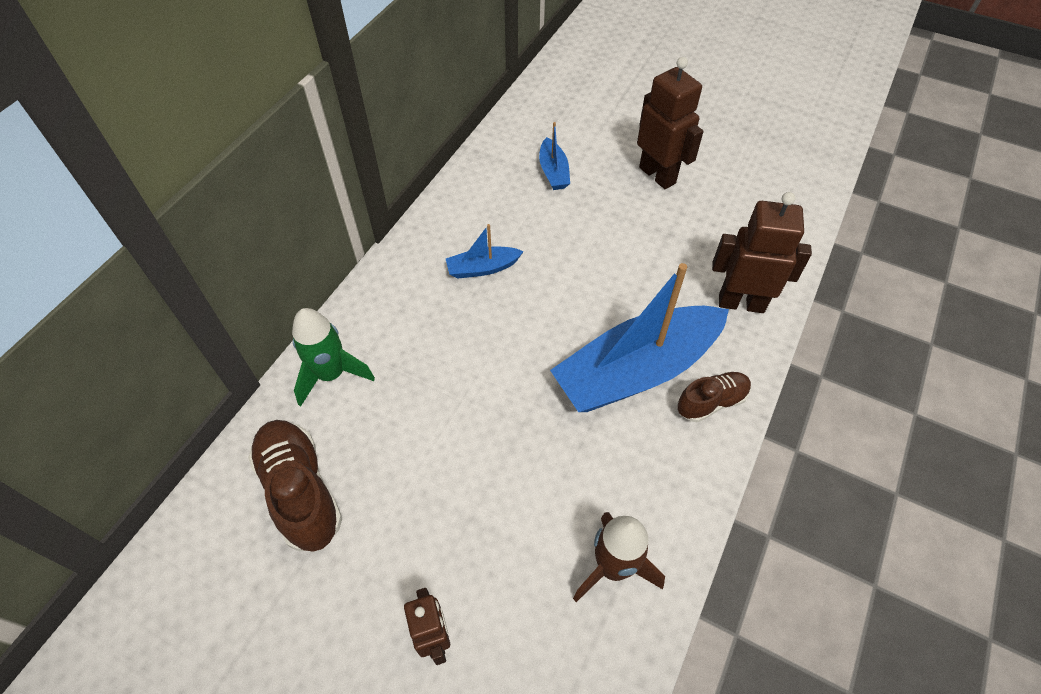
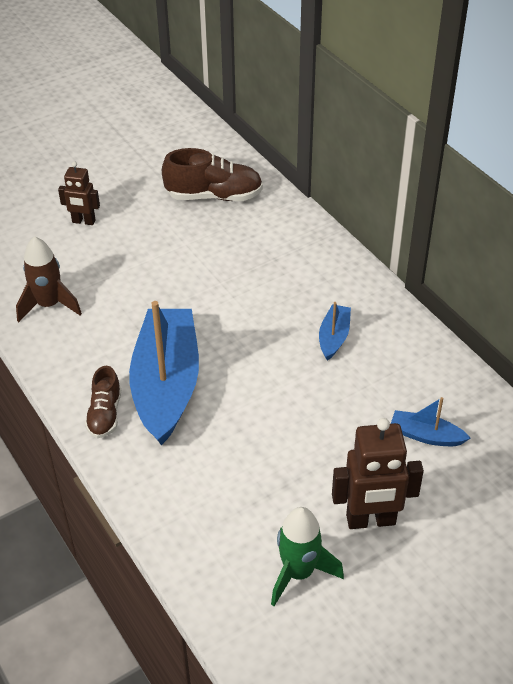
camera: 120 degrees right, 10 degrees down
(331, 374) = (290, 229): green rocket -> green rocket (298, 573)
(741, 303) = (172, 491): brown robot -> none

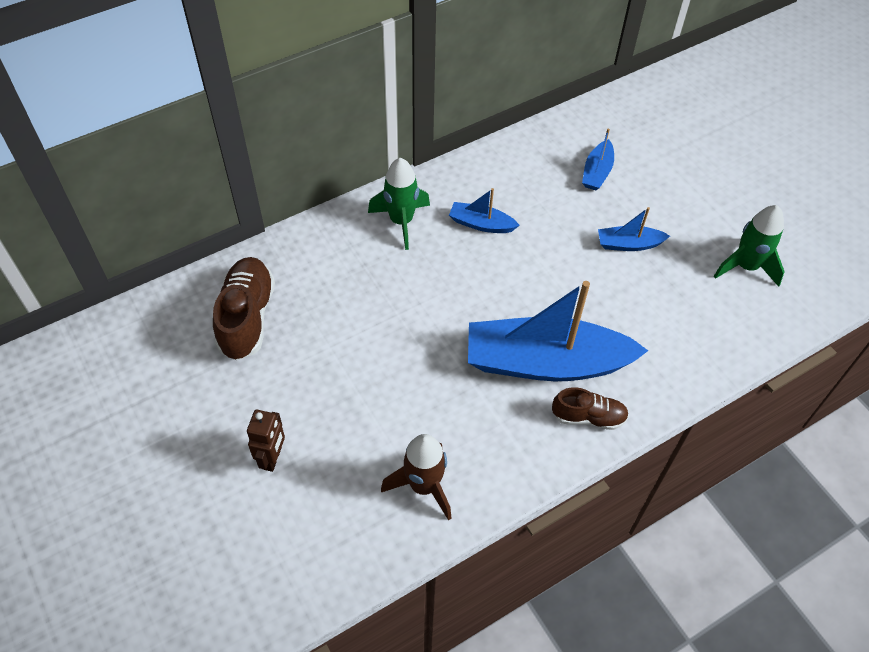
camera: 90 degrees left, 10 degrees up
(321, 459) = (628, 244): none -> blue boat
(329, 280) = (401, 221): none -> green rocket
(371, 520) = (688, 216): brown robot -> none

